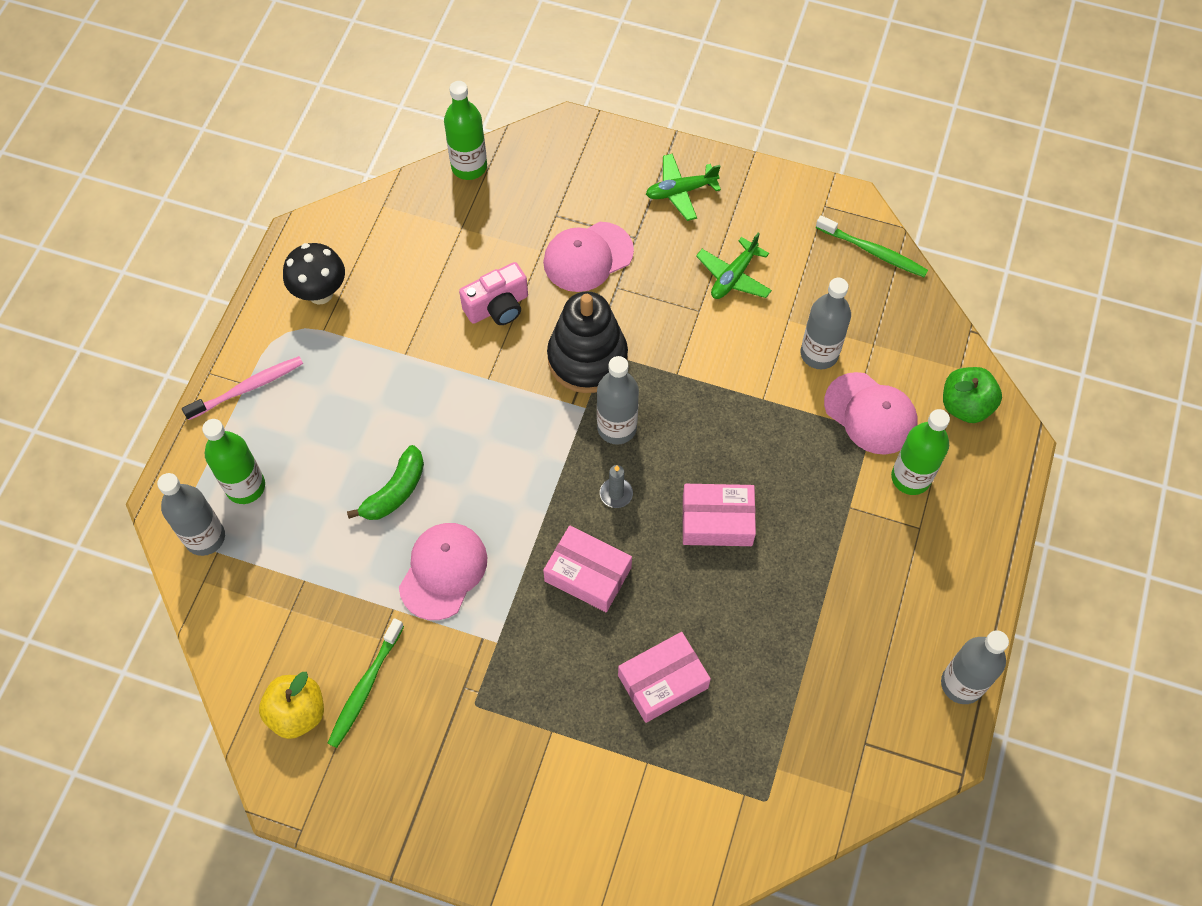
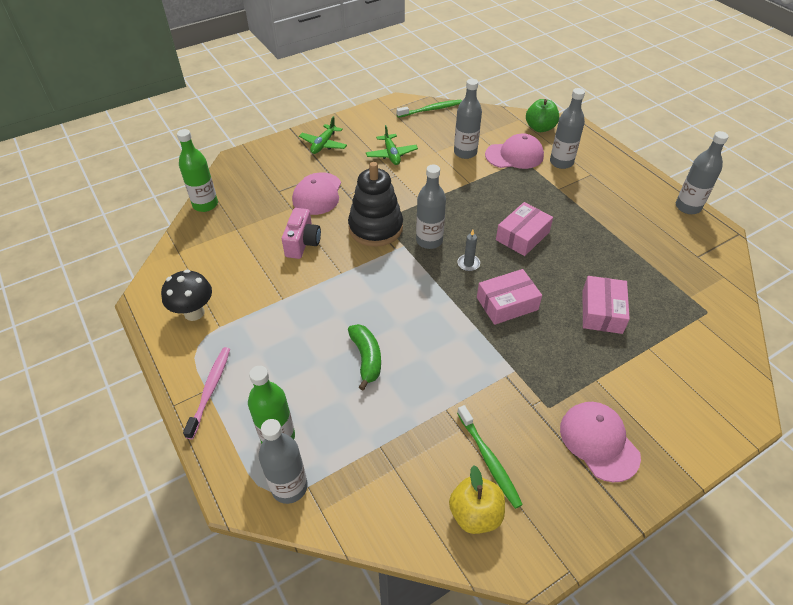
camera: 50 degrees left, 15 degrees down
(443, 571) = (443, 367): pink cap -> pink cap (599, 442)
(910, 478) = (561, 162): green bottle -> grey bottle

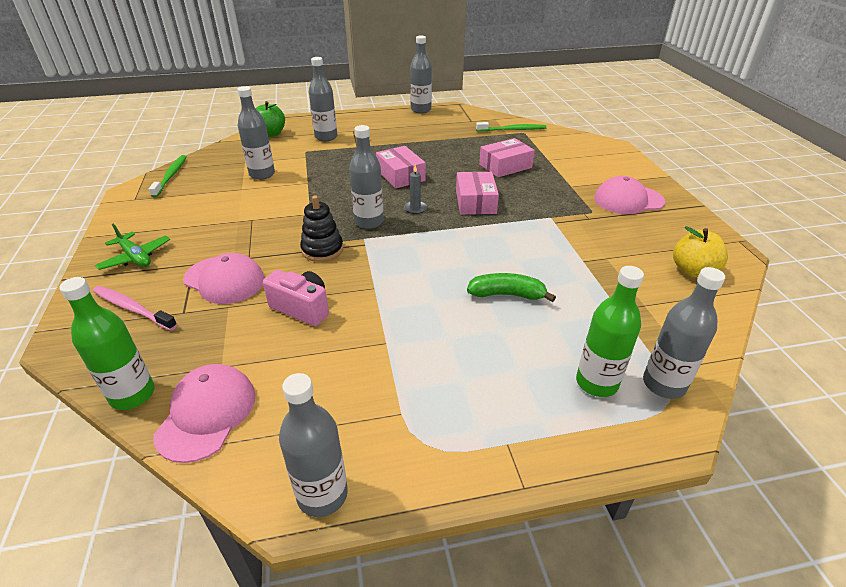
camera: 70 degrees left, 10 degrees down
(153, 310) = (322, 495): none -> grey bottle
(194, 313) = (359, 439): black mushroom -> none
(210, 390) = (510, 439): pink toothbrush -> pink toothbrush (132, 308)
(375, 228) = (322, 250): black stacking toy -> black stacking toy, size x0.64
(391, 154) = (214, 215): green plane -> none
(489, 460) = (640, 251): green toothbrush -> green toothbrush (512, 130)
(514, 155) = (294, 153): pink cap -> pink cap (207, 414)
(602, 311) = (505, 166): pink box -> pink box turned 60 degrees counterclockwise

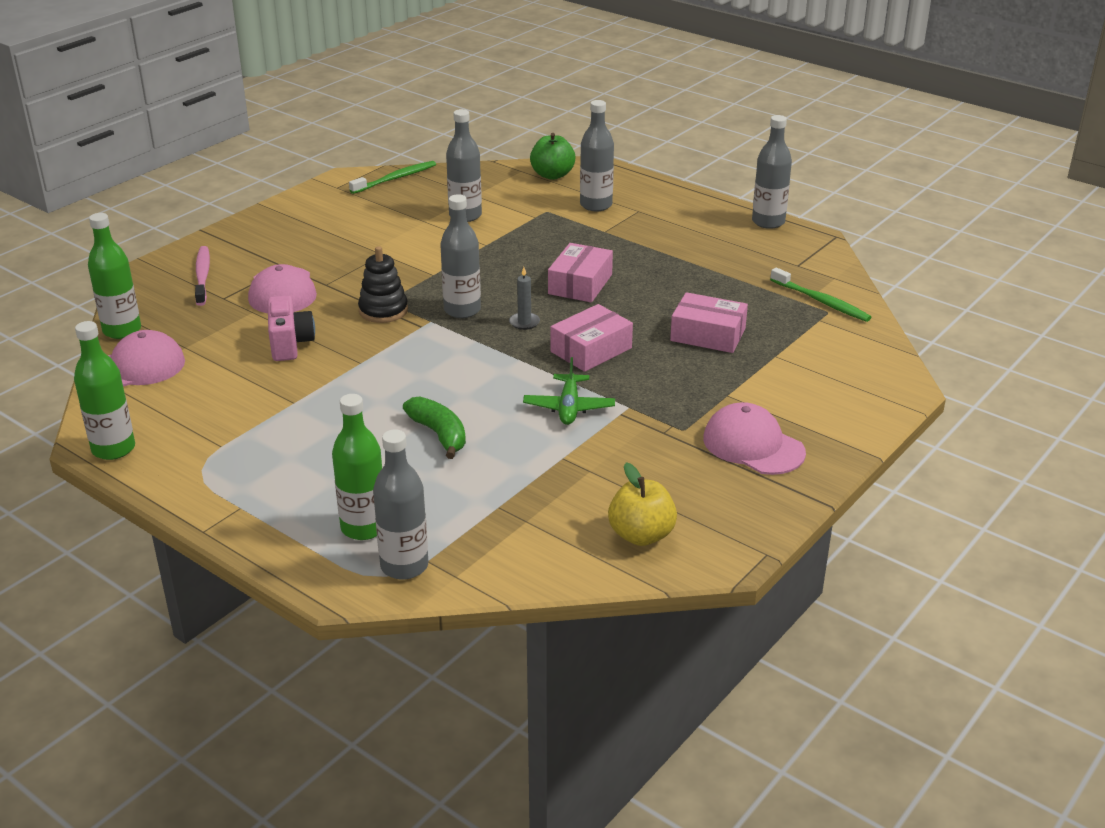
camera: 50 degrees right, 5 degrees down
(135, 257) = (261, 239): green plane -> green plane (569, 407)
(322, 495) = (113, 449): grey bottle -> green bottle

